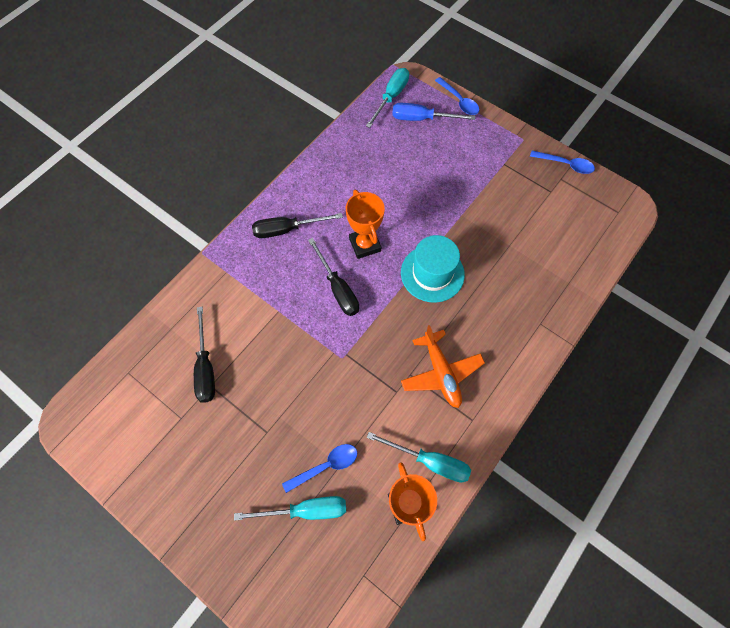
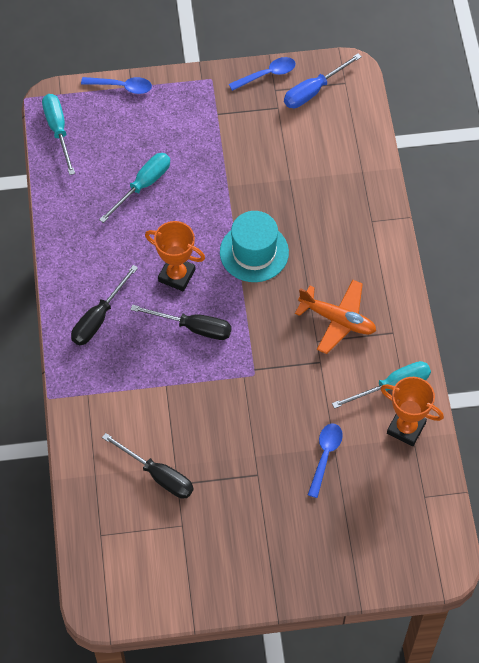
camera: 45 degrees left, 5 degrees down
(306, 510) = (343, 496): turquoise screwdriver -> turquoise screwdriver (143, 185)
(422, 119) = (107, 129): blue screwdriver -> blue screwdriver (313, 91)

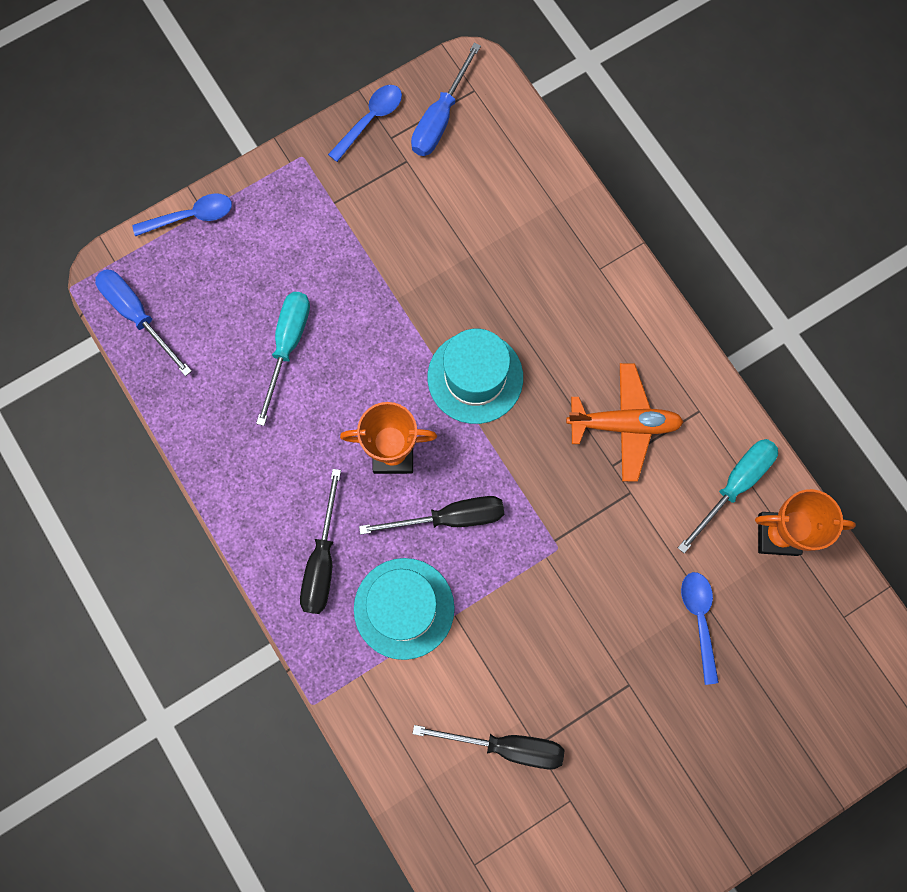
camera: 25 degrees left, 15 degrees up
(58, 130) = (137, 315): turquoise screwdriver -> blue screwdriver
(135, 367) = (404, 608): none -> turquoise hat

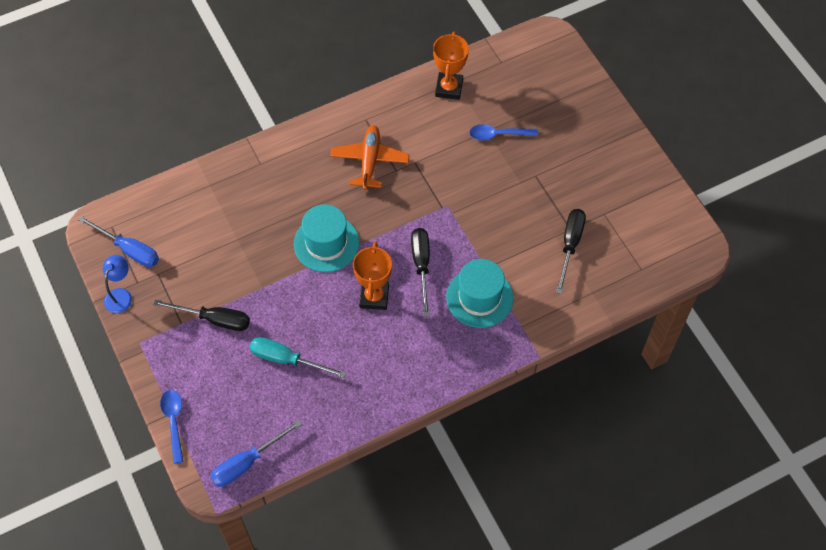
camera: 85 degrees left, 15 degrees down
(322, 560) = (443, 345): black screwdriver -> black screwdriver (214, 319)
(370, 120) = (121, 295): blue spoon -> blue lamp
(734, 485) = (416, 106): turquoise screwdriver -> none

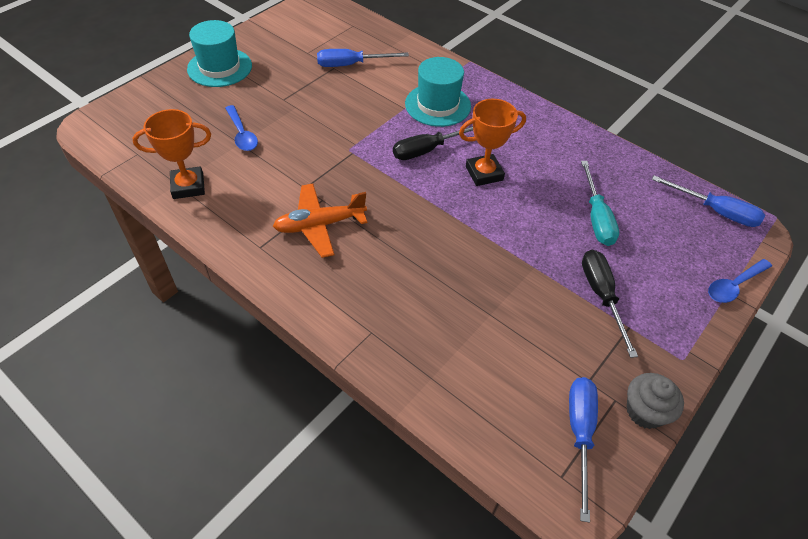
camera: 115 degrees left, 10 degrees down
(121, 295) = (645, 411): blue lamp -> grey cupcake
(326, 243) = (446, 229): turquoise hat -> turquoise hat (220, 67)
(570, 245) = (351, 65): black screwdriver -> blue screwdriver

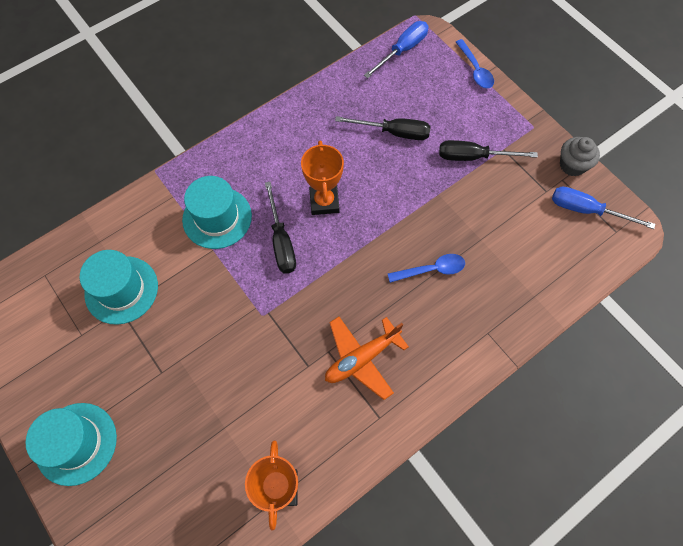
camera: 75 degrees left, 15 degrees up
(242, 134) = (210, 424): blue spoon -> blue spoon (431, 270)
(319, 225) = (362, 358): orange plane -> orange plane turned 60 degrees clockwise
(351, 65) = (121, 290): blue screwdriver -> turquoise hat
(596, 217) = (394, 132): turquoise screwdriver -> black screwdriver

